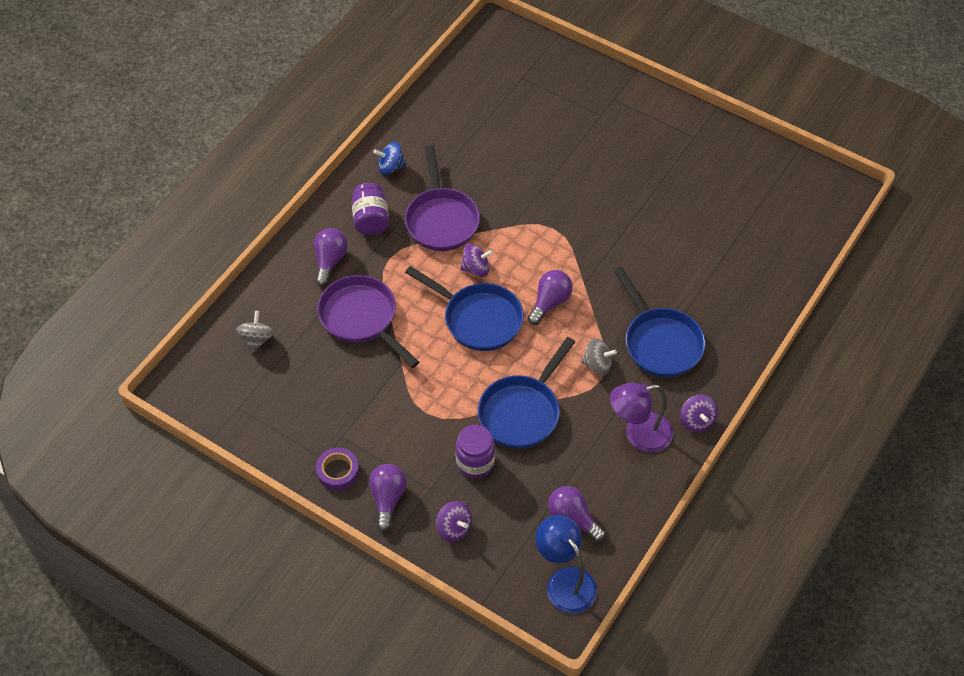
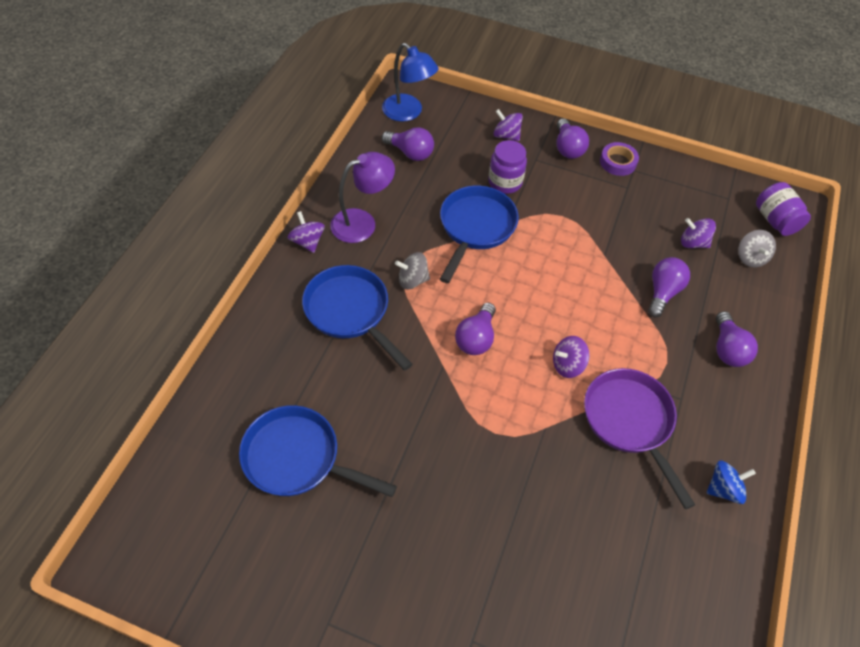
camera: 165 degrees right, 0 degrees up
(305, 363) = (693, 243): none -> purple spinning top
(361, 318) = (662, 292): purple pan -> purple light bulb
(371, 220) = (710, 408): purple jar -> purple jar (775, 220)
(478, 319) = (546, 309): blue pan -> blue pan (298, 458)

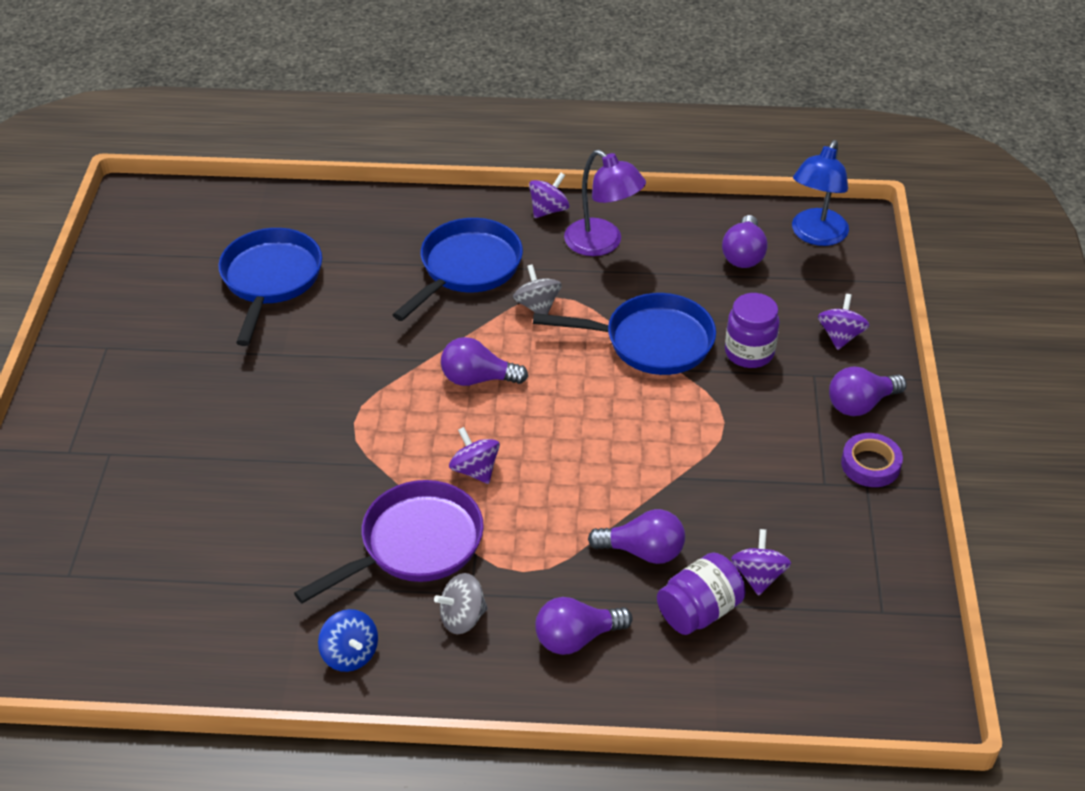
camera: 75 degrees right, 10 degrees down
(750, 258) = (769, 652): grey spinning top -> grey spinning top (462, 617)
(775, 220) = (871, 680): purple jar -> purple jar (699, 611)

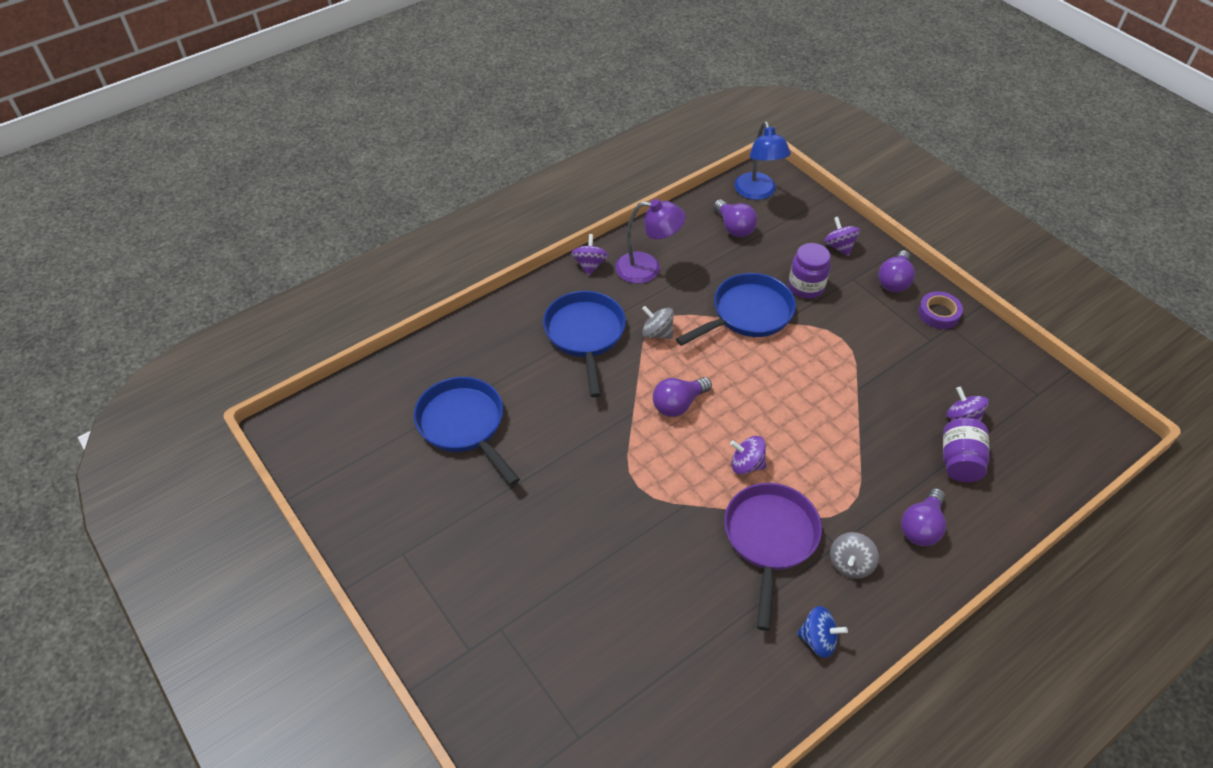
camera: 40 degrees left, 5 degrees up
(643, 551) = (892, 447): purple light bulb -> none

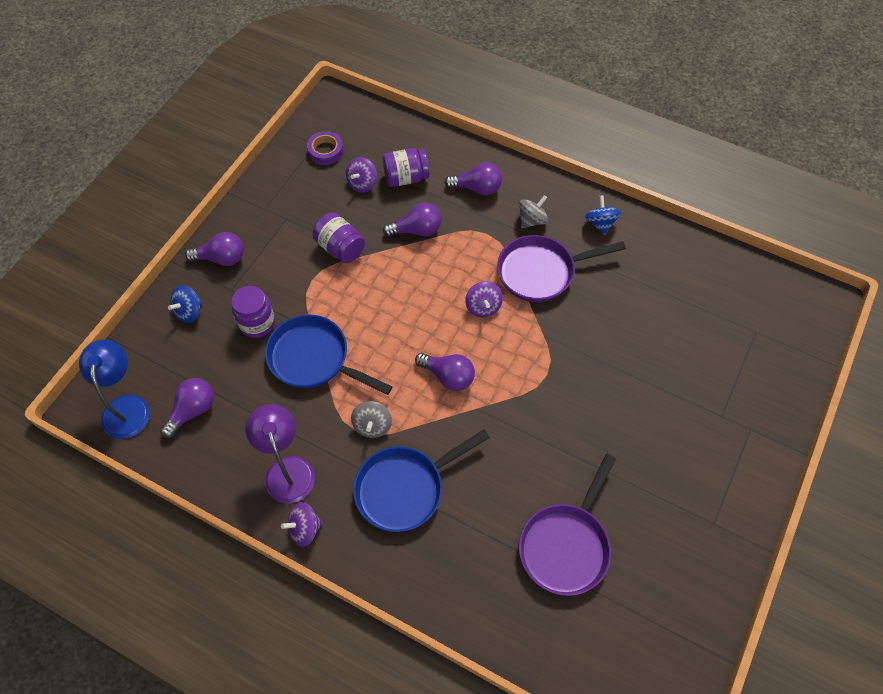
camera: 115 degrees left, 10 degrees up
(464, 425) = (566, 545): blue pan -> purple pan
(757, 192) = (126, 407): blue lamp -> blue lamp turned 60 degrees counterclockwise
(839, 246) = (189, 311): purple spinning top -> blue spinning top
(850, 564) = (532, 220): grey spinning top -> grey spinning top turned 45 degrees counterclockwise
(874, 371) = (340, 248): none -> purple jar
(875, 444) = (417, 230): none -> purple light bulb
(938, 313) = (251, 219): purple tape -> purple tape (325, 151)

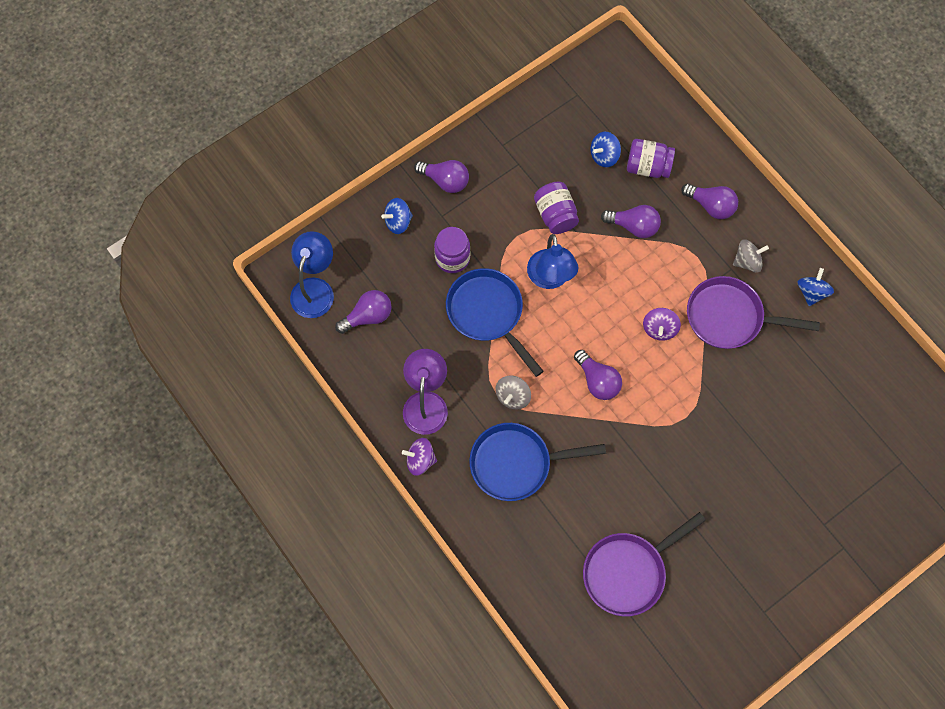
camera: 25 degrees right, 10 degrees up
(325, 151) = (584, 106): purple tape -> none
(360, 304) = (550, 278): none -> blue lamp
(362, 183) = (604, 156): purple spinning top -> blue spinning top

